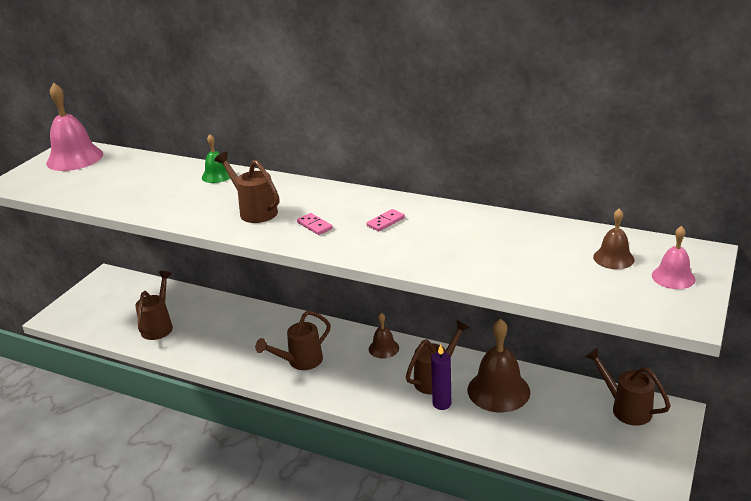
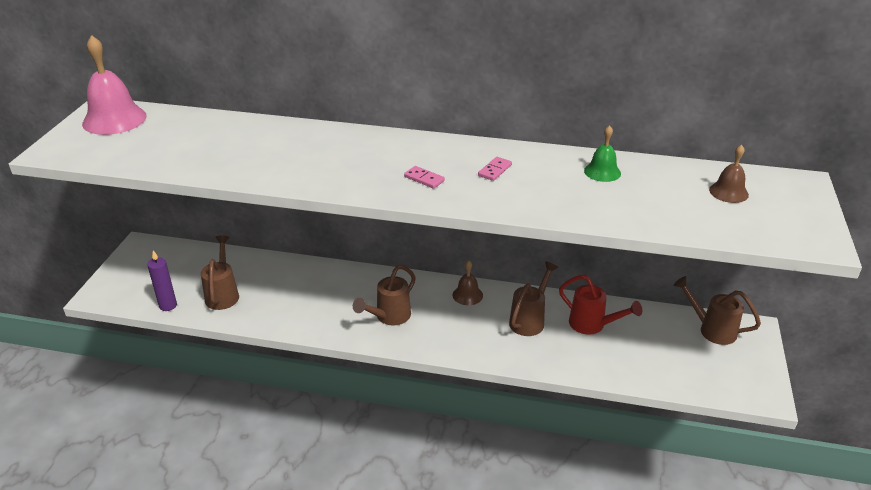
camera: 15 degrees left, 5 degrees up
(217, 175) = (290, 131): green bell -> green bell (602, 172)
(254, 211) = (351, 167): brown watering can -> none
(442, 404) = (544, 344): purple candle -> purple candle (168, 305)
(498, 390) = (592, 325): brown bell -> red watering can
(673, 277) = (790, 206): pink bell -> none

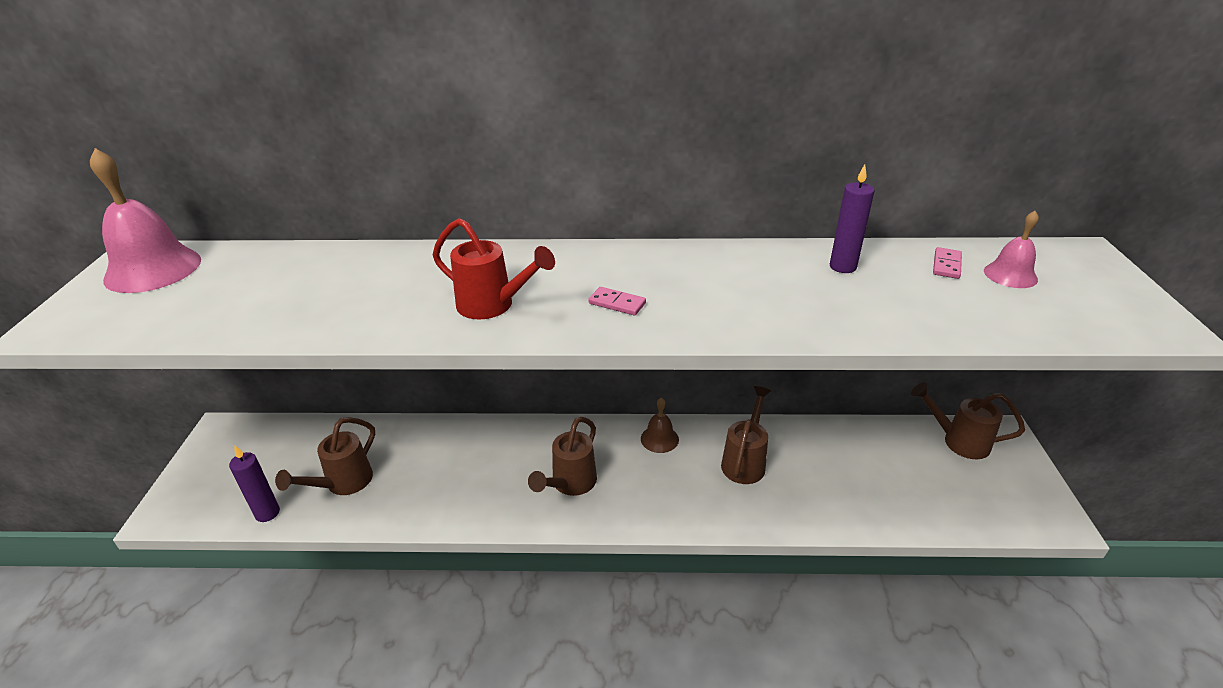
camera: 10 degrees left, 0 degrees up
(223, 294) = (342, 484): brown watering can -> brown watering can turned 135 degrees counterclockwise
(495, 170) = (706, 281): pink domino -> pink domino (946, 265)
(592, 325) = (821, 457): red watering can -> red watering can (493, 306)
(602, 172) = (842, 267): green bell -> purple candle
(728, 192) = (1010, 275): brown bell -> pink bell

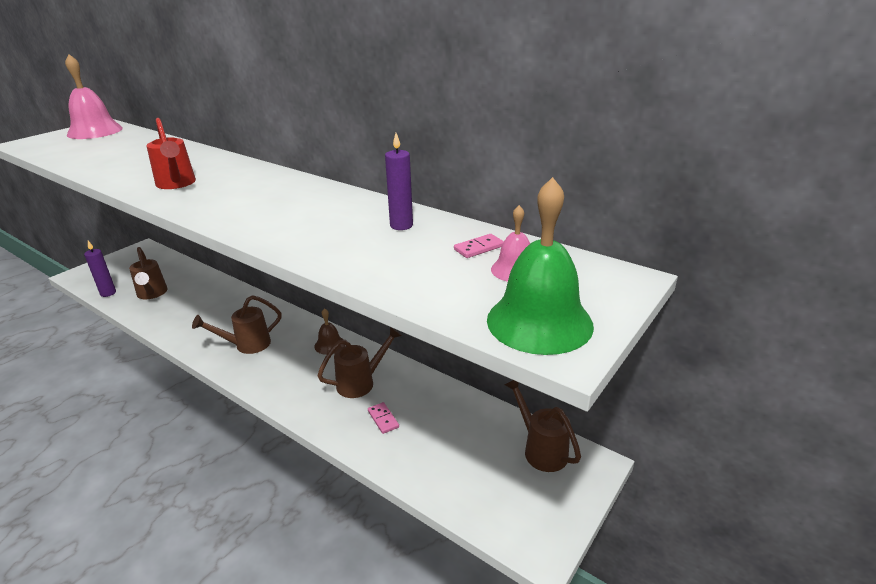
camera: 35 degrees right, 5 degrees down
(342, 484) = (152, 294): brown watering can -> brown watering can turned 90 degrees counterclockwise
(617, 303) = (231, 202): pink domino -> pink domino (383, 419)
(1112, 313) = (539, 322): none -> green bell

